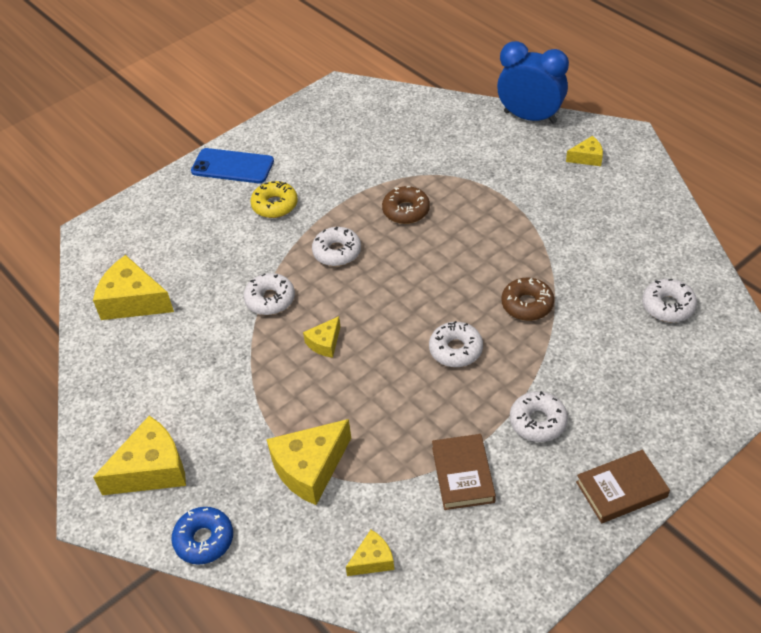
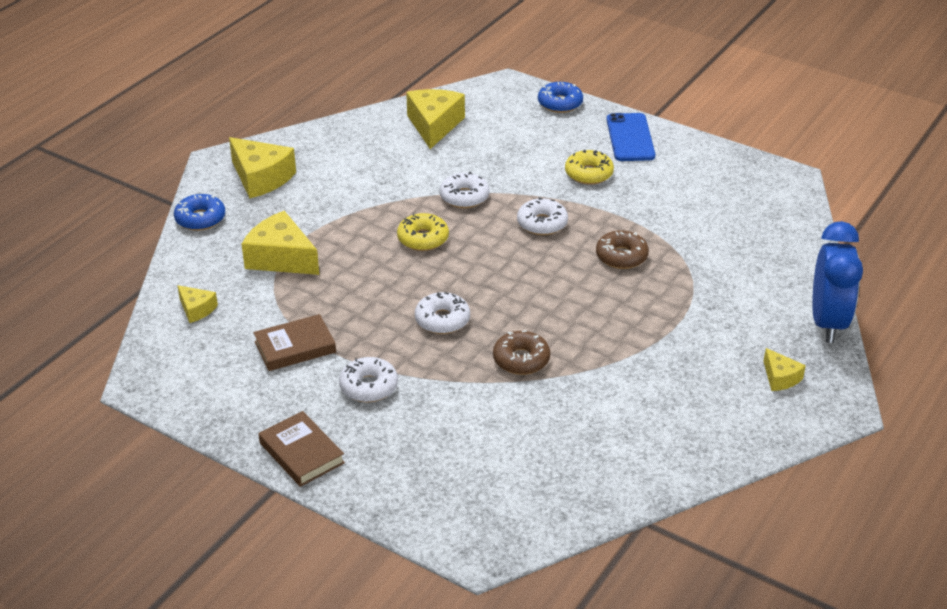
camera: 70 degrees right, 10 degrees down
(149, 200) = (560, 103): none -> blue donut
(325, 343) = (423, 239): yellow cheese -> yellow donut
(668, 306) = (561, 467): white donut -> none

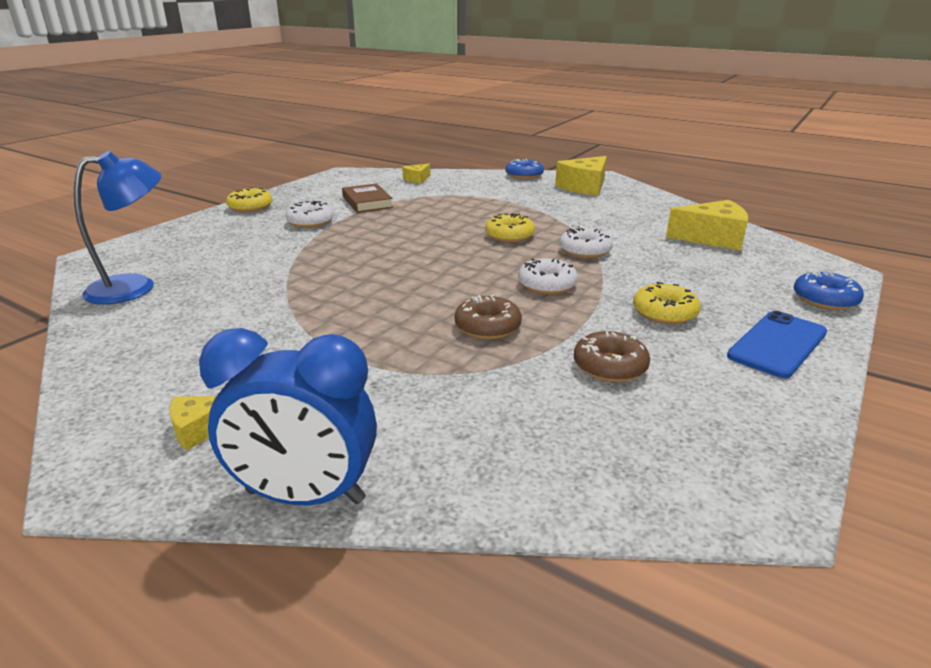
camera: 90 degrees right, 10 degrees down
(281, 258) = (477, 195): yellow cheese -> none
(301, 453) = (250, 207): brown book -> yellow donut
(442, 320) = (387, 243): white donut -> none
(521, 359) = (318, 272): brown donut -> brown donut (610, 366)
(564, 485) = (135, 287): none -> blue lamp
(630, 138) = (778, 344): blue phone -> blue phone turned 45 degrees counterclockwise

